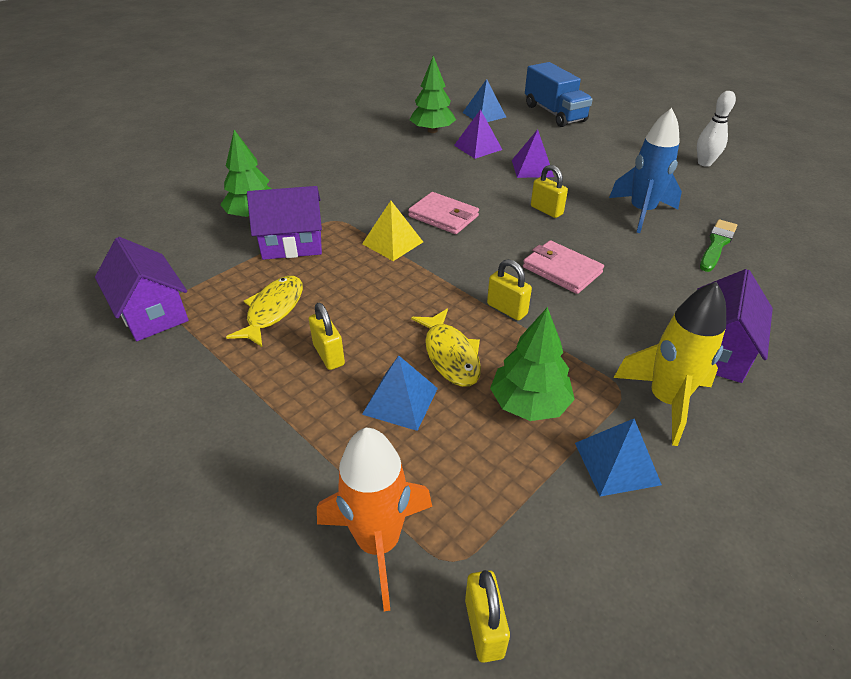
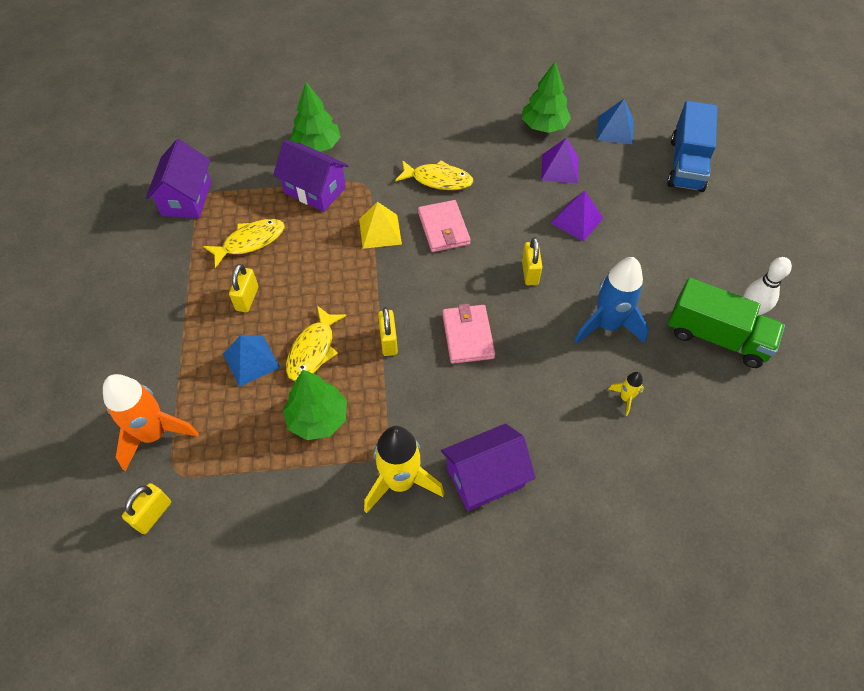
camera: 40 degrees right, 15 degrees up
(395, 191) = (438, 180): none -> yellow fish
(616, 463) = (318, 493): blue pyramid -> none
(709, 184) = (716, 337): none -> green truck
(717, 244) = (625, 398): green brush -> yellow rocket

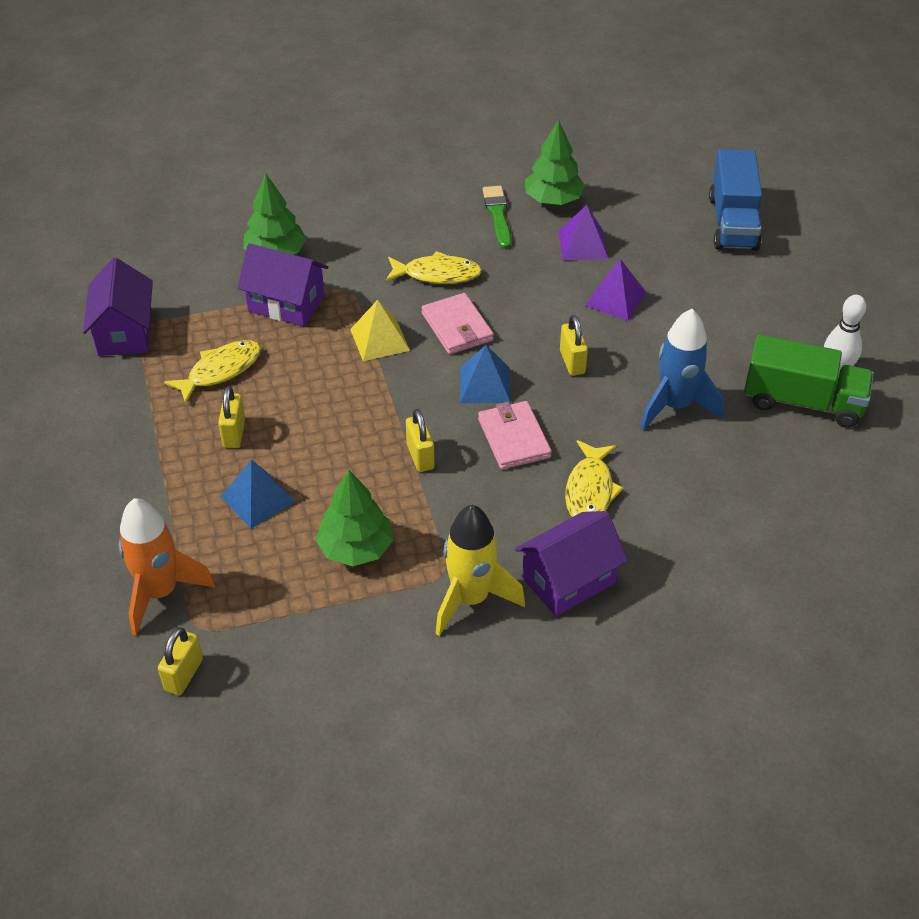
camera: 10 degrees left, 10 degrees down
(313, 350) = (331, 478): yellow fish -> yellow fish (590, 491)
(497, 134) = (498, 215): none -> green brush
(615, 130) = (640, 194): blue pyramid -> blue pyramid (485, 385)
(625, 398) = (711, 478): yellow rocket -> none

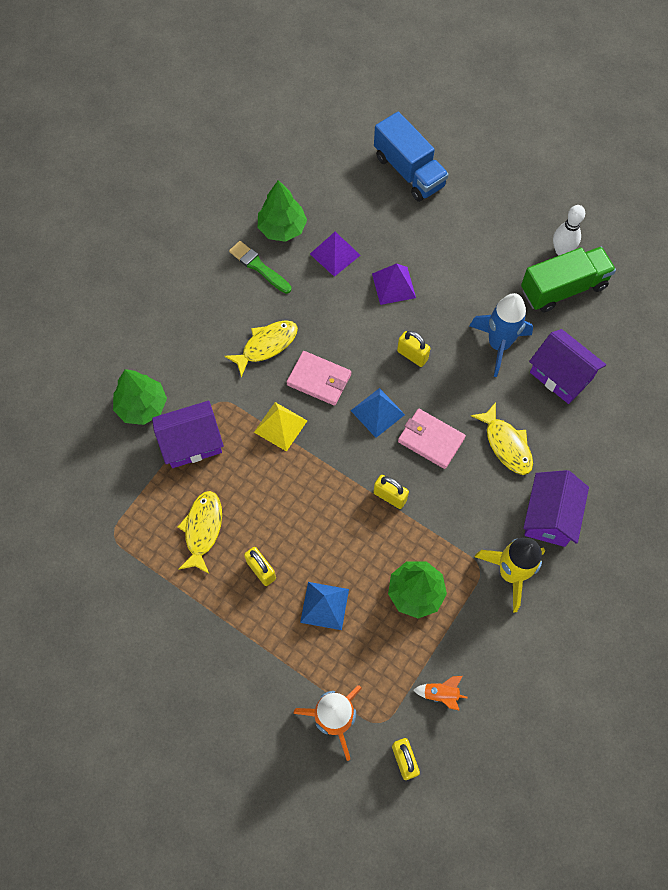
camera: 40 degrees left, 20 degrees up
(125, 332) = (105, 549): purple house -> purple house (561, 375)
(282, 648) = (441, 694): none -> orange rocket

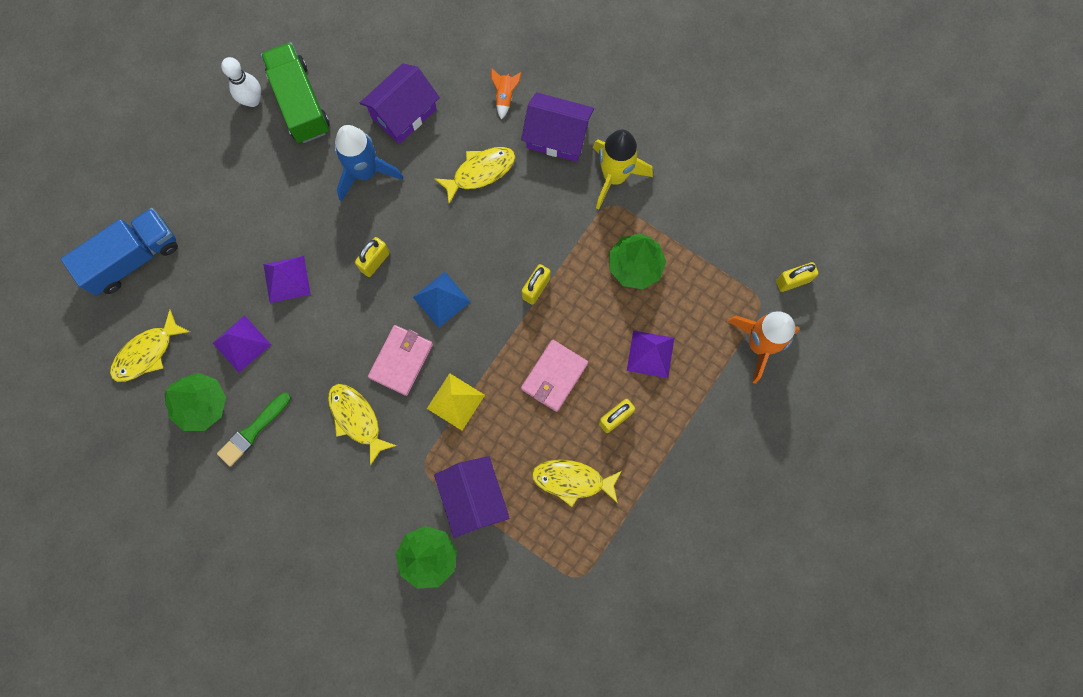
camera: 90 degrees left, 10 degrees up
(324, 605) = (650, 354): blue pyramid -> purple pyramid
(327, 187) = (147, 353): none -> yellow fish
(430, 440) = (474, 246): pink wallet -> pink wallet (554, 376)
(441, 694) = (731, 246): orange rocket -> orange rocket (505, 96)

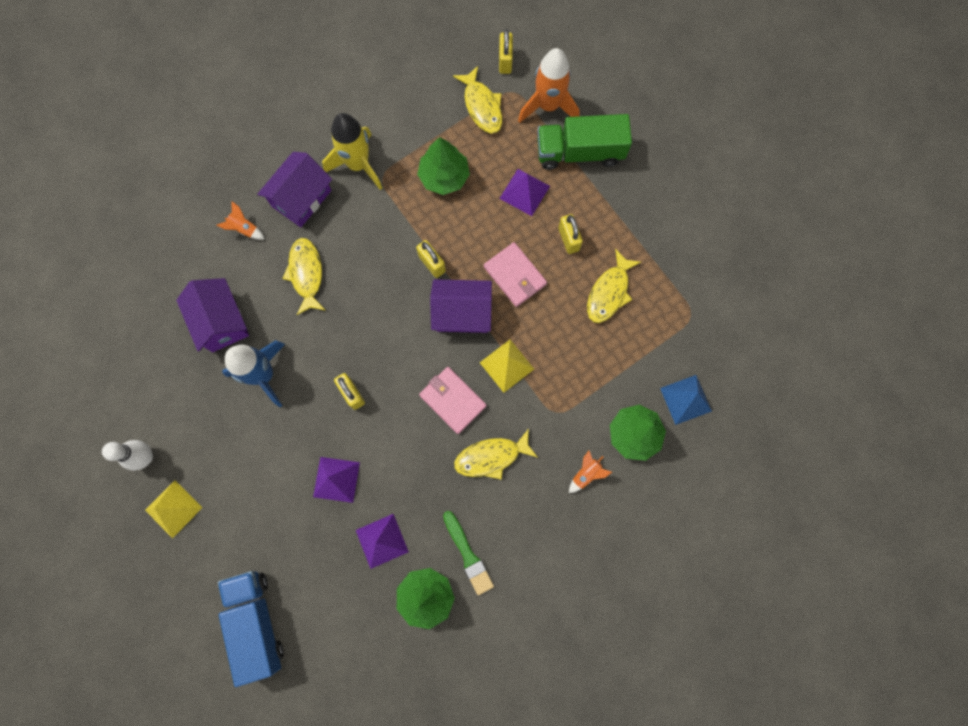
camera: 70 degrees left, 0 degrees up
(147, 353) = (356, 635): yellow fish -> yellow fish (482, 106)
(213, 144) = (173, 508): none -> yellow pyramid
(300, 102) = (168, 413): green truck -> green truck (579, 152)
(371, 521) = (586, 474): none -> orange rocket
(441, 299) = (410, 347): blue pyramid -> blue pyramid (685, 399)
(473, 498) = (596, 378): purple house -> purple house (462, 313)

